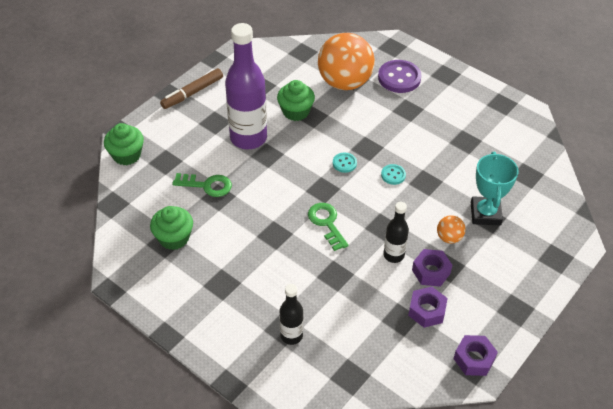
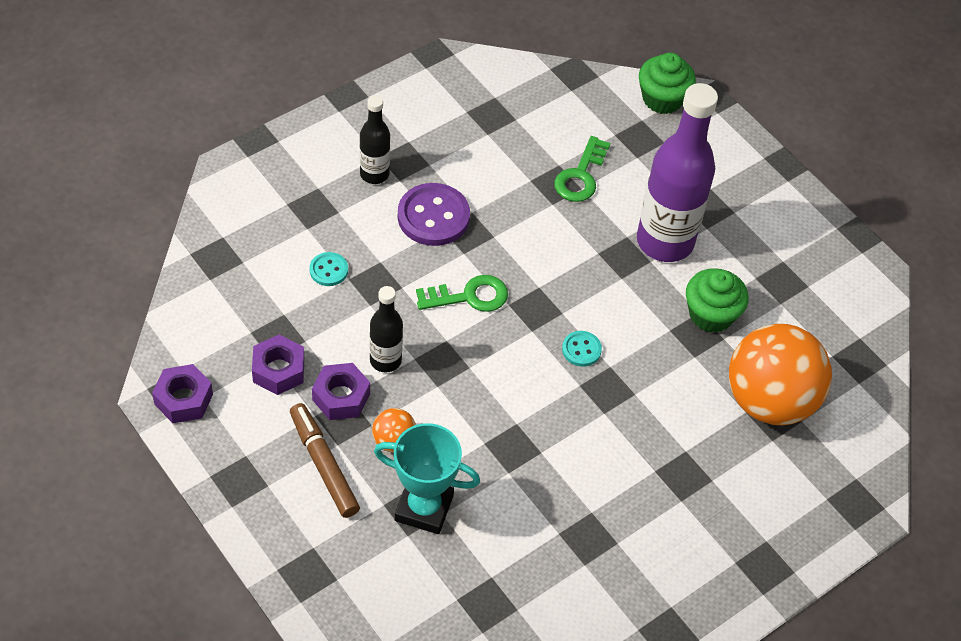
camera: 100 degrees right, 5 degrees up
(174, 238) = (496, 125): green cupcake -> none
(193, 93) = (780, 193): brown marker -> brown marker (324, 465)
(291, 335) = (298, 213): black bottle -> black bottle (374, 174)
(393, 175) = (539, 407): turquoise button -> turquoise button (328, 270)
(399, 78) = (767, 487): purple button -> purple button (433, 216)

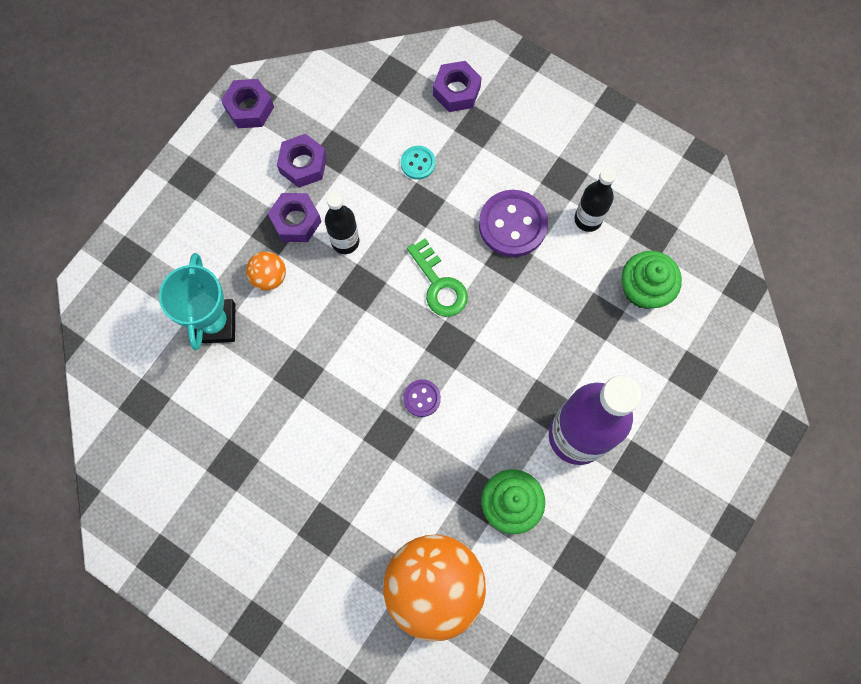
camera: 75 degrees right, 20 degrees up
(264, 211) = (456, 91): none -> purple nut
(324, 465) = (227, 233): brown marker -> none
(374, 174) = (537, 160): black bottle -> black bottle (588, 219)
(580, 176) = (619, 335): green key -> none
(581, 349) = (422, 398): turquoise button -> purple button
(662, 99) = (755, 381): green cupcake -> green cupcake (644, 289)

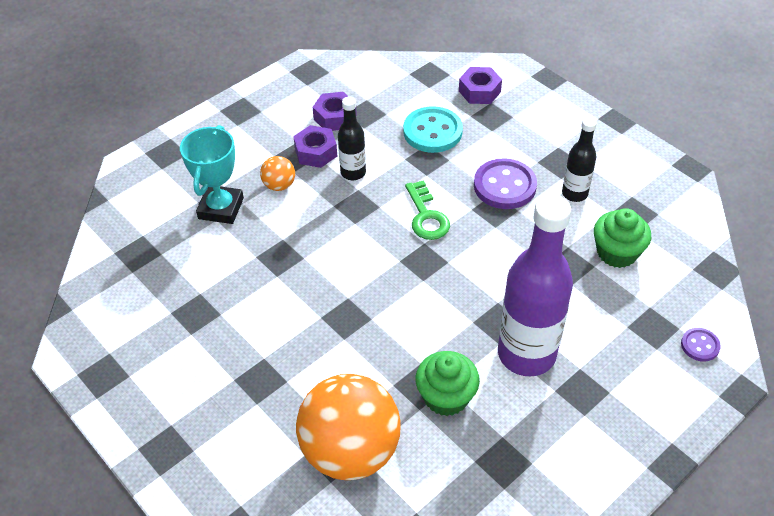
camera: 15 degrees right, 25 degrees down
(249, 108) = (304, 76): purple nut -> none
(418, 163) = (432, 132): turquoise button -> turquoise button, size x1.93
(422, 398) = (385, 296): purple button -> purple button (700, 345)

